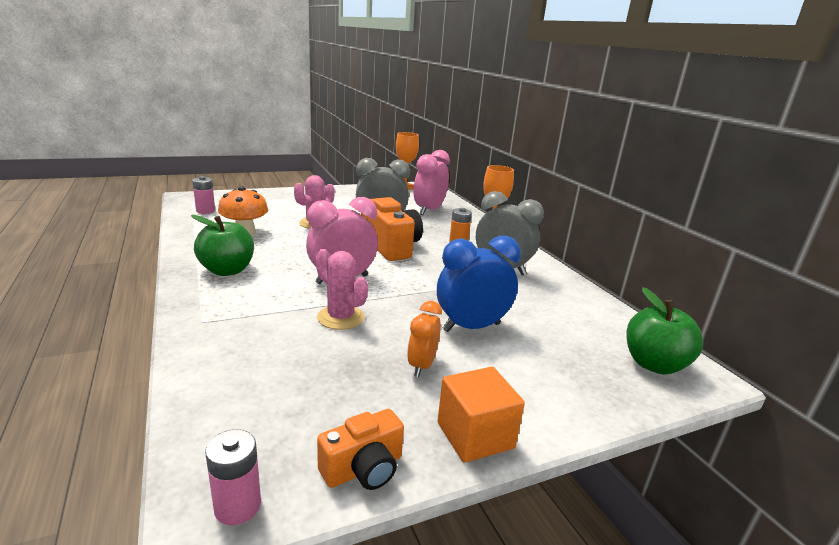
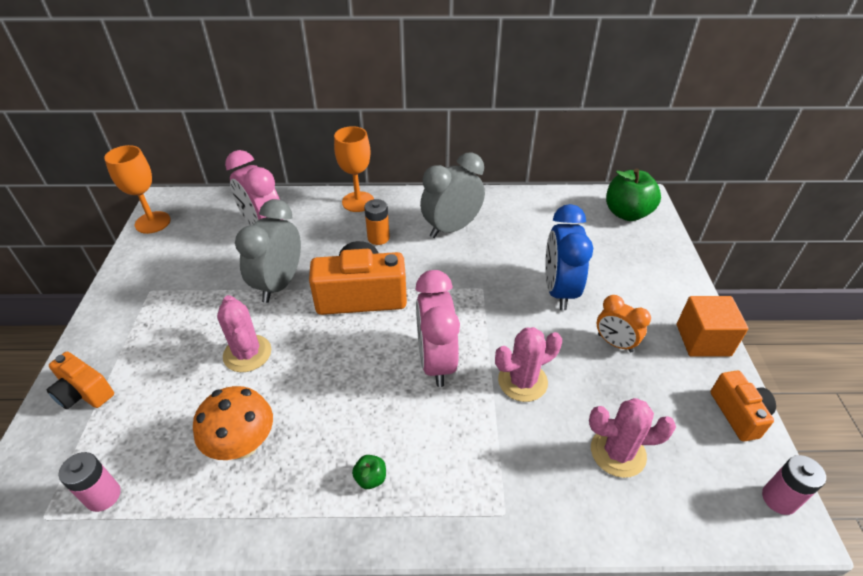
camera: 65 degrees left, 20 degrees up
(227, 270) = (370, 478): green apple -> green apple, size x0.43
(269, 196) = (84, 393): none -> orange camera
(276, 374) = (618, 452): none -> pink cactus

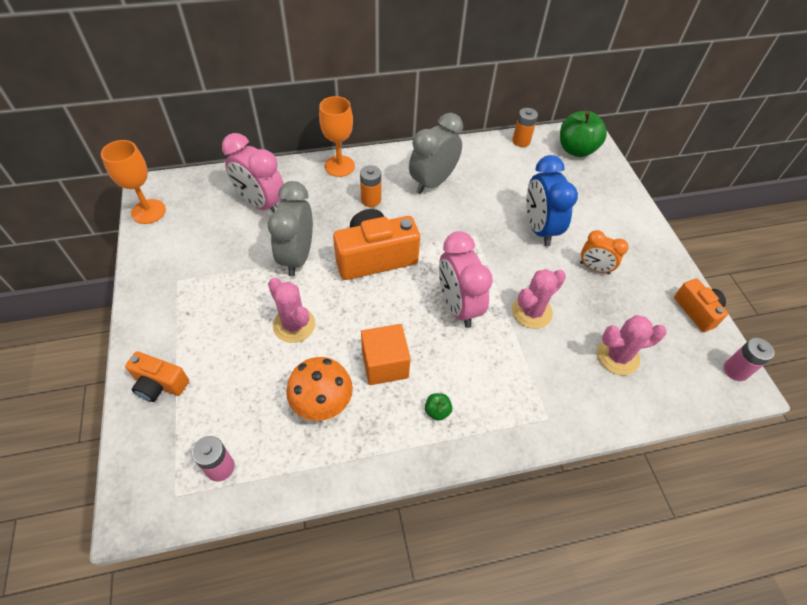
camera: 15 degrees left, 10 degrees up
(564, 198) = (521, 141): none -> orange battery
(703, 340) = (659, 255): orange cube -> orange cube (385, 364)

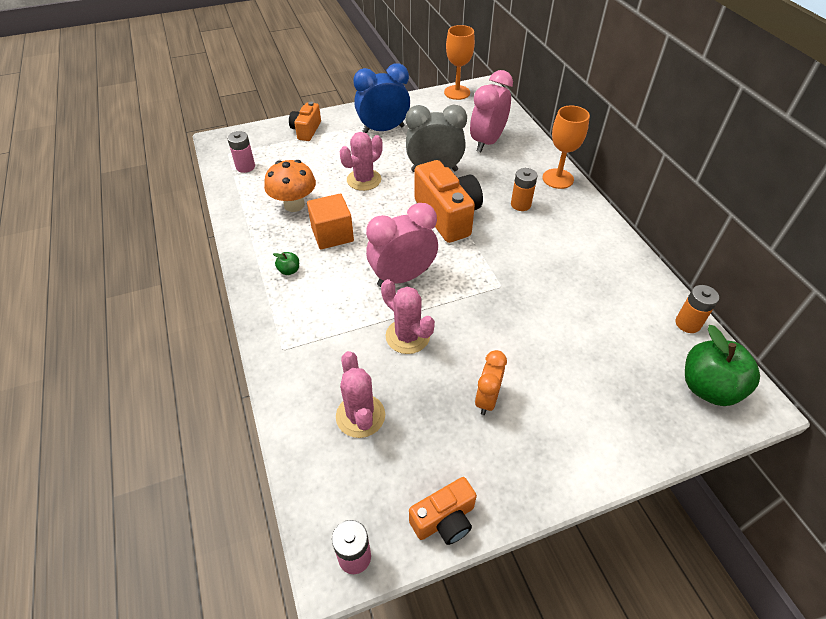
camera: 85 degrees right, 5 degrees down
(433, 182) = (567, 246): grey clock -> none
(539, 229) = (533, 343): blue clock -> blue clock (383, 130)

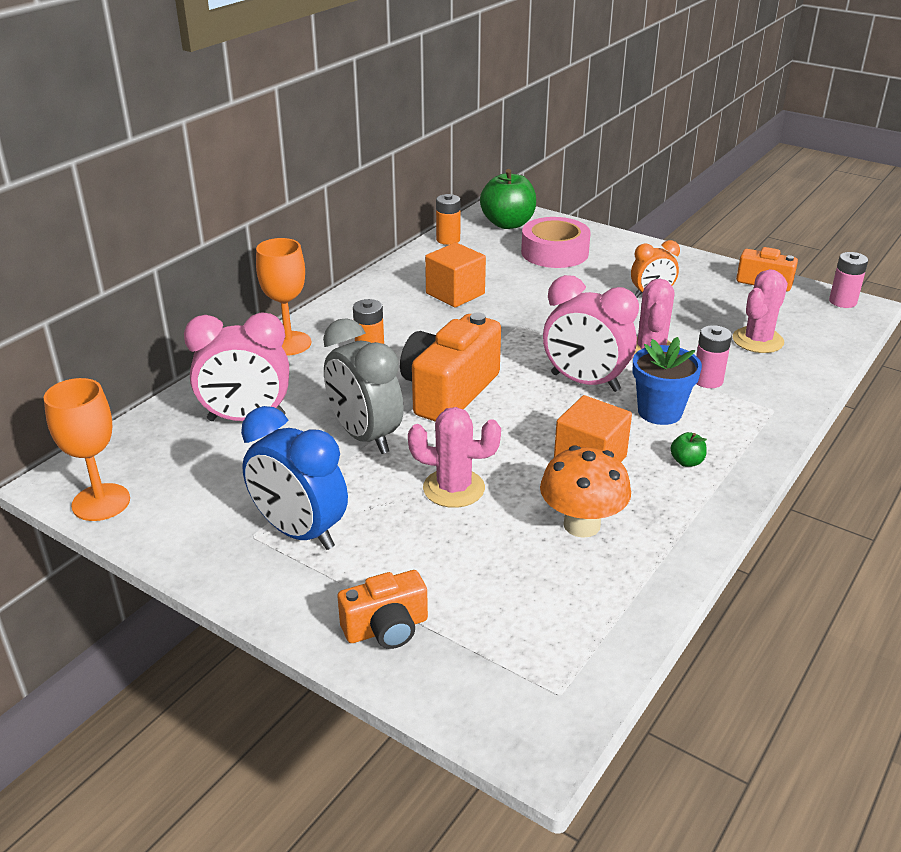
camera: 125 degrees left, 15 degrees down
(245, 167) = (566, 639): pink battery -> pink battery (707, 380)
(340, 291) = (659, 412): none -> blue flower pot
(576, 278) = (455, 294): none -> orange cube
(618, 384) = (554, 252): none -> pink tape

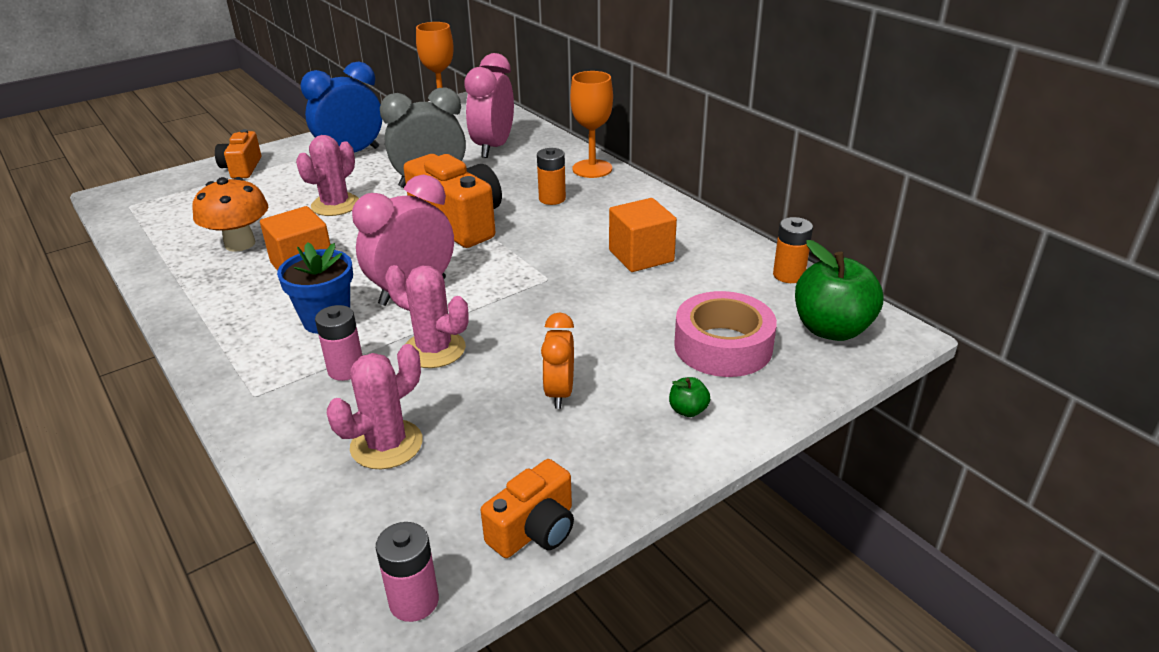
camera: 110 degrees right, 0 degrees up
(686, 462) = (246, 311): green apple -> green apple (688, 410)
(757, 340) = (386, 444): pink cactus -> pink cactus turned 75 degrees clockwise

